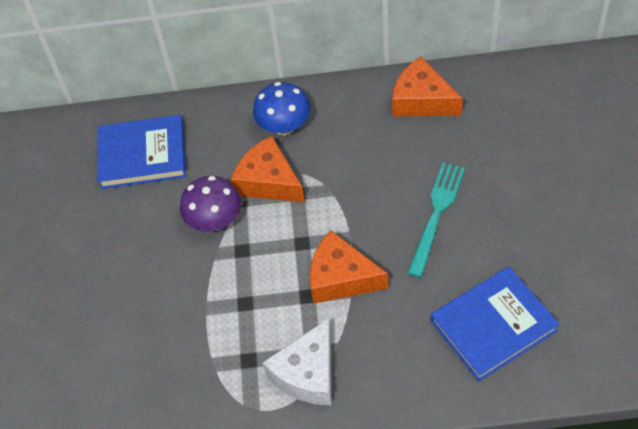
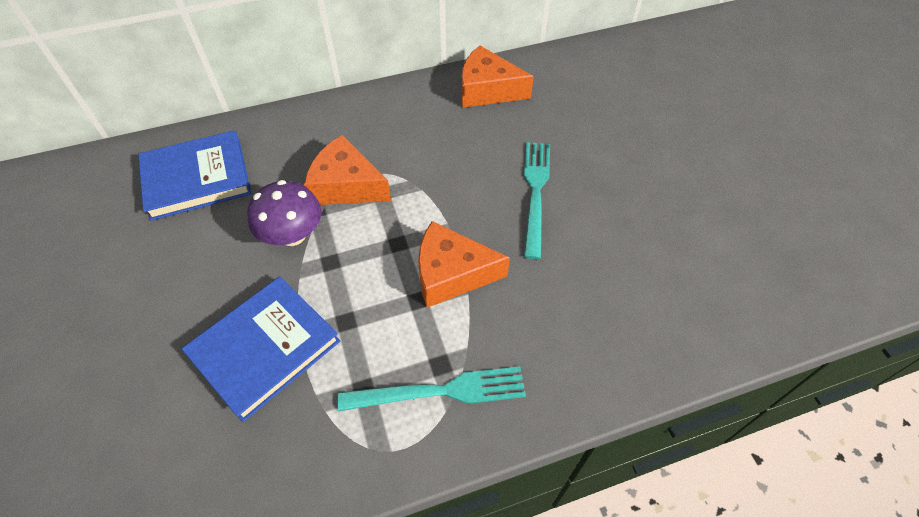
camera: 20 degrees left, 0 degrees up
(284, 126) = (352, 130): blue mushroom -> none
(307, 373) = (440, 391): white cheese -> turquoise fork
(493, 326) = (633, 297): blue book -> blue book (265, 348)

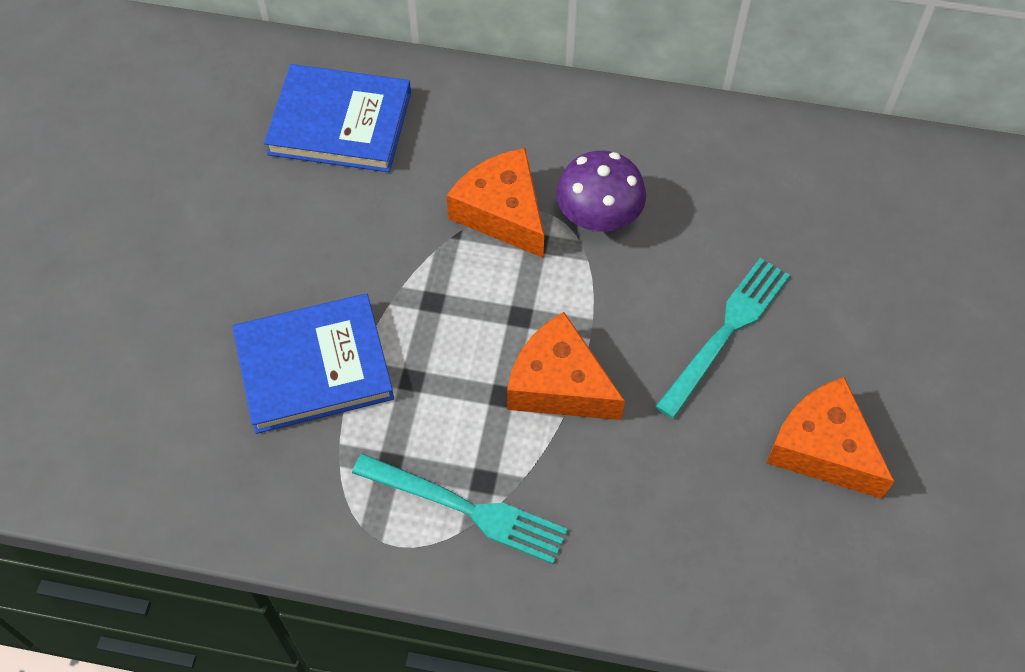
camera: 30 degrees right, 5 degrees up
(292, 235) = (409, 247): purple mushroom -> purple mushroom (598, 217)
(487, 90) = (760, 157): orange cheese -> orange cheese (823, 448)

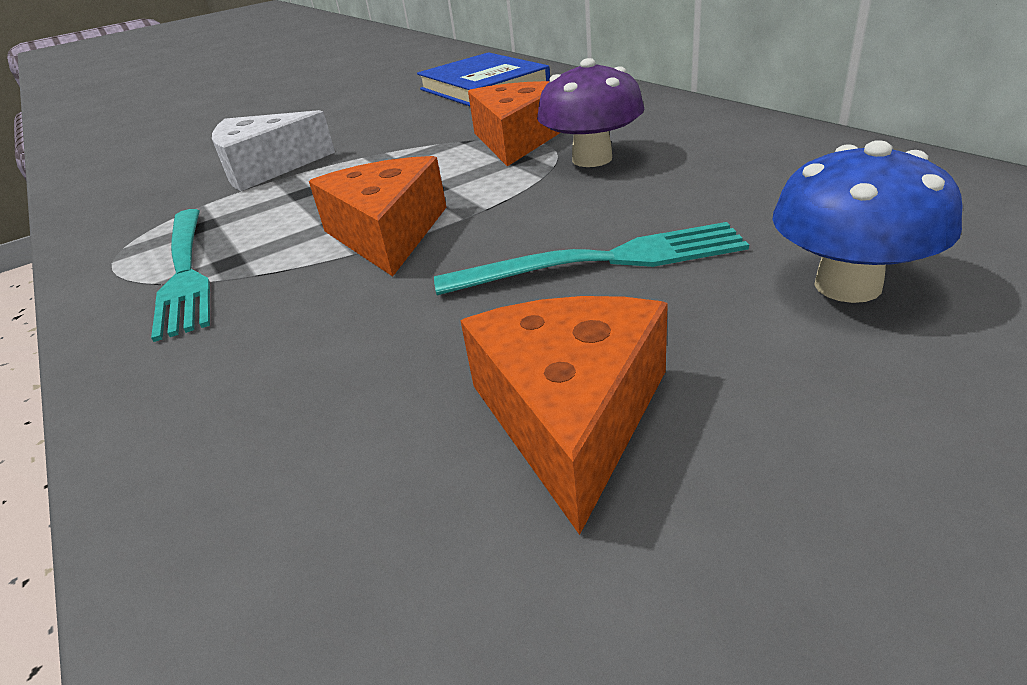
camera: 50 degrees right, 25 degrees down
(314, 367) = (267, 168): blue book -> white cheese
(856, 284) = (847, 285): none -> blue mushroom

